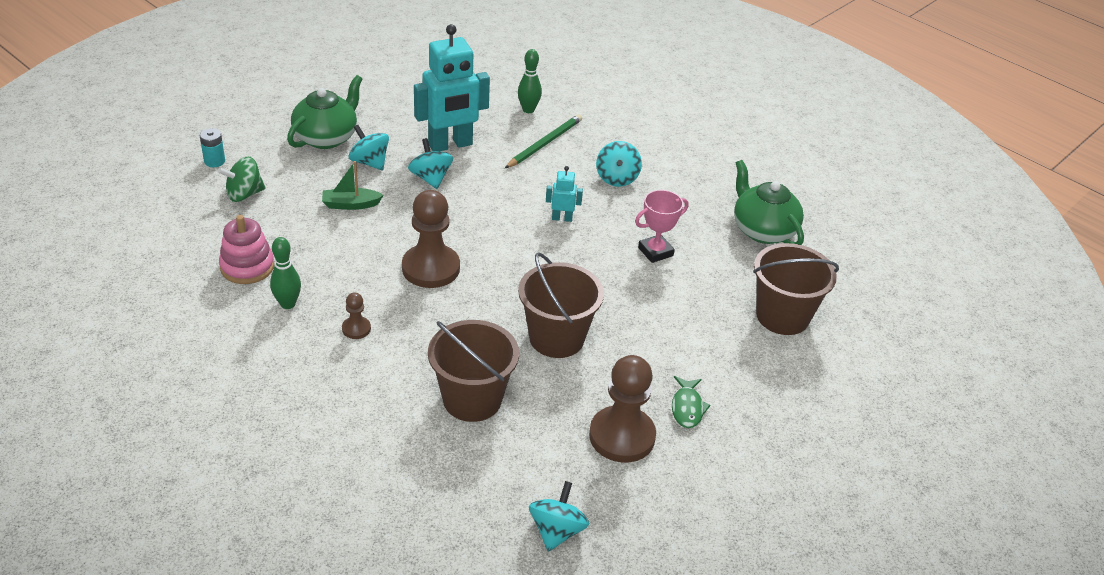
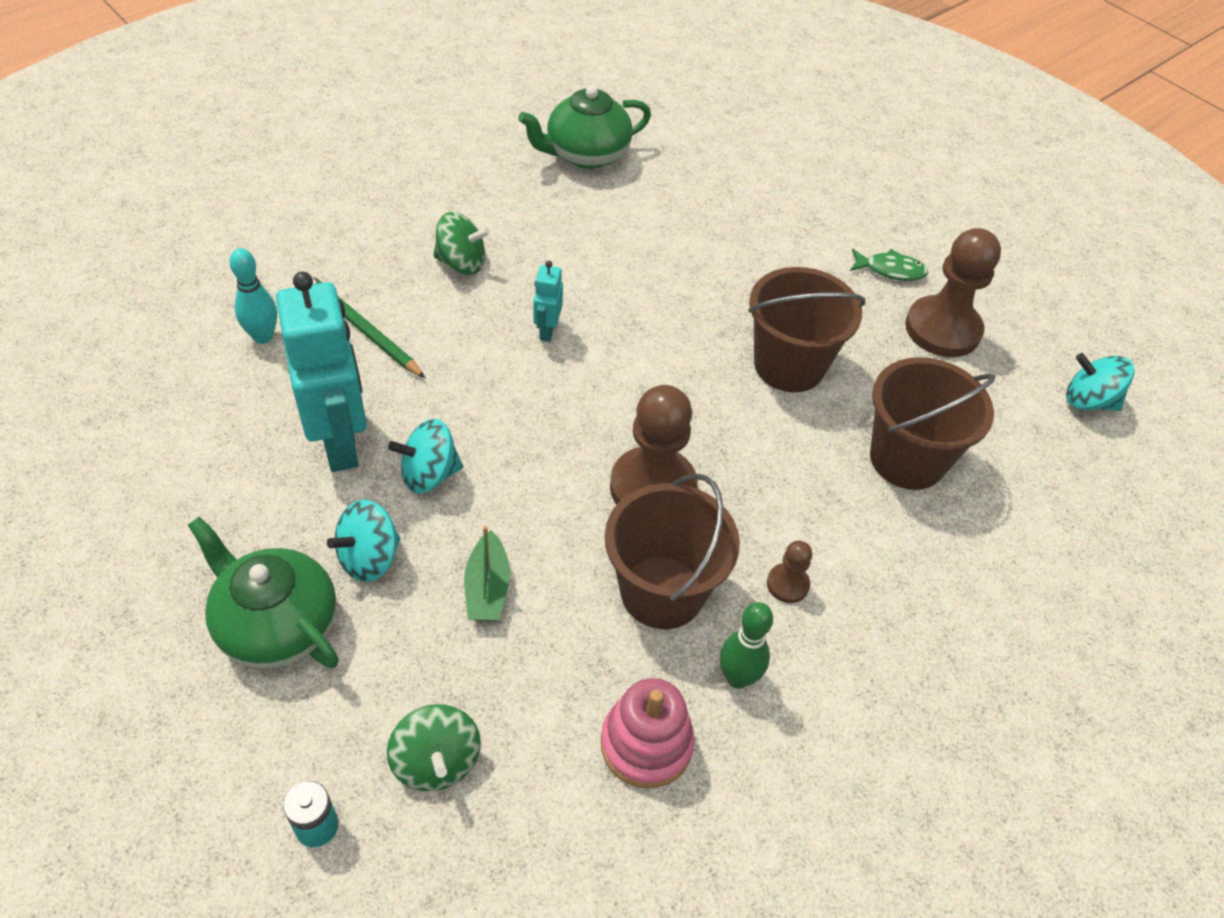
camera: 85 degrees left, 10 degrees up
(528, 110) = (263, 336): green bowling pin -> turquoise bowling pin
(617, 178) = (461, 263): turquoise spinning top -> green spinning top
(655, 252) = (623, 251): pink trophy -> none
(782, 316) = (738, 171): brown bucket -> brown bucket (662, 592)

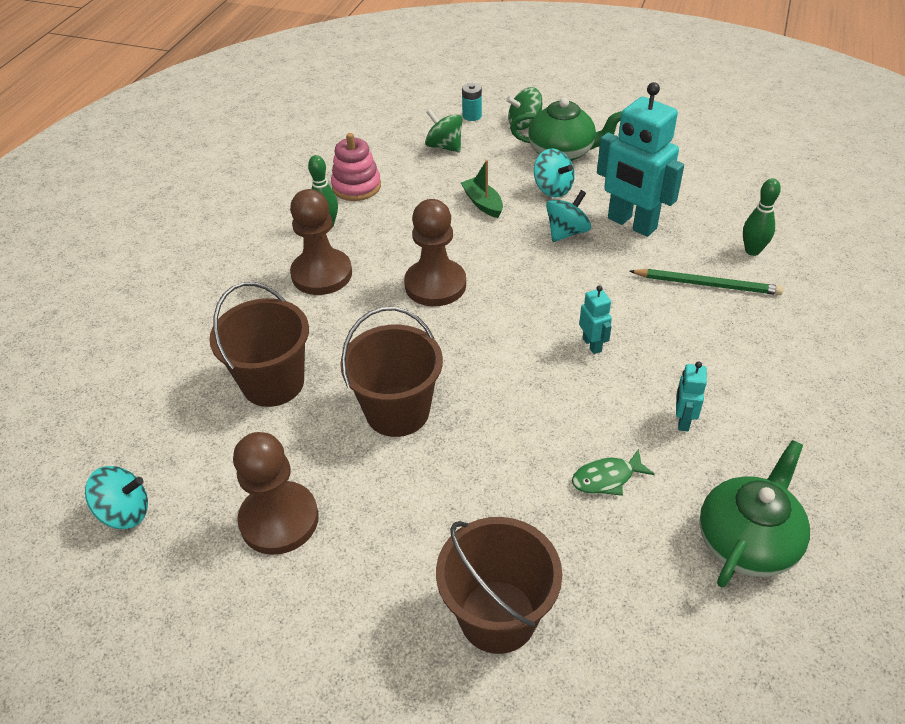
camera: 155 degrees right, 5 degrees down
(263, 336) = (752, 251): turquoise bowling pin -> green bowling pin
(369, 558) = (552, 189): turquoise spinning top -> turquoise spinning top turned 120 degrees clockwise
(461, 263) = (708, 363): green spinning top -> green spinning top (524, 124)
(540, 236) = (682, 420): none -> turquoise robot
(662, 592) = (391, 240): brown bucket -> brown bucket (497, 616)
(787, 584) = (321, 274): brown pawn -> brown pawn, size x2.15
(890, 270) = (355, 566): green fish -> green fish (607, 478)

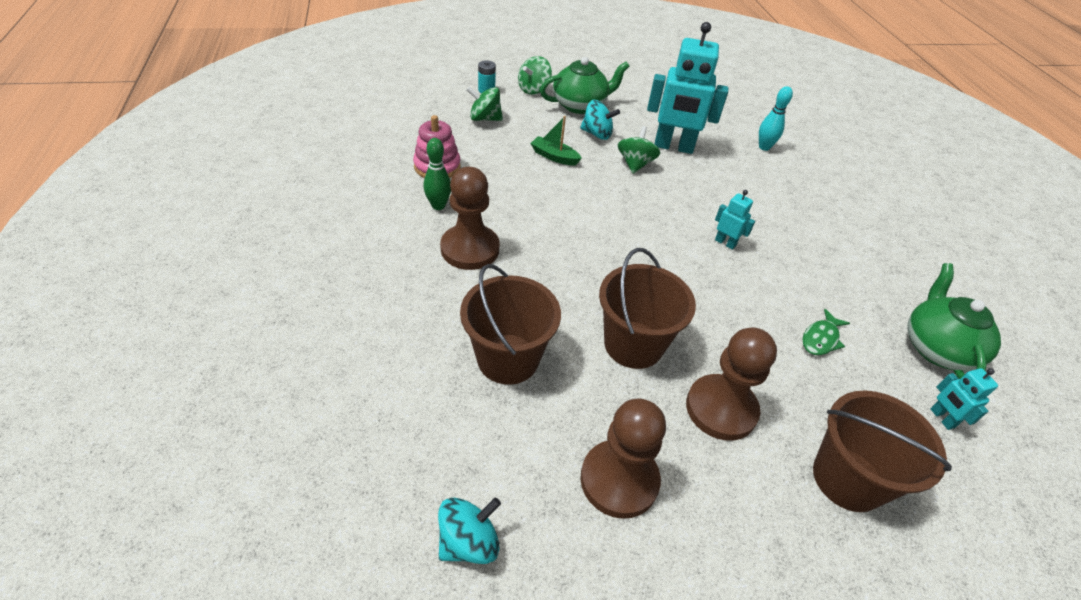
camera: 35 degrees left, 0 degrees up
(435, 285) = (573, 231): brown pawn -> brown pawn (721, 409)
(566, 232) = (635, 164): turquoise spinning top -> green spinning top
(682, 420) = (828, 278): turquoise robot -> turquoise robot (942, 418)
(707, 284) = (758, 177): green pencil -> none
(752, 251) = (764, 147): green bowling pin -> turquoise bowling pin

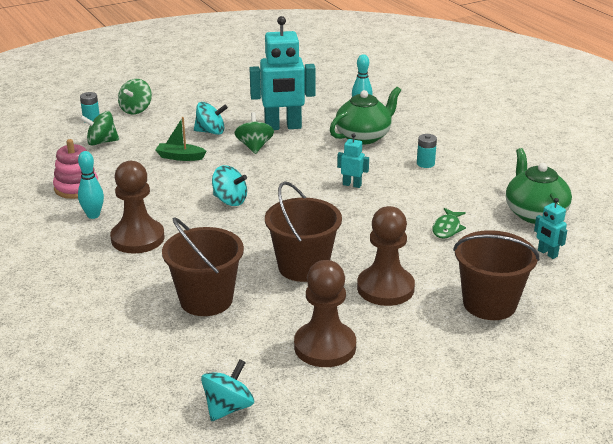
camera: 15 degrees left, 15 degrees down
(438, 206) = (93, 215): green bowling pin -> turquoise bowling pin
(580, 105) = (186, 113): green teapot -> green teapot (364, 136)
(585, 226) = (230, 200): none -> turquoise spinning top
(818, 237) = (425, 163): none -> turquoise battery

